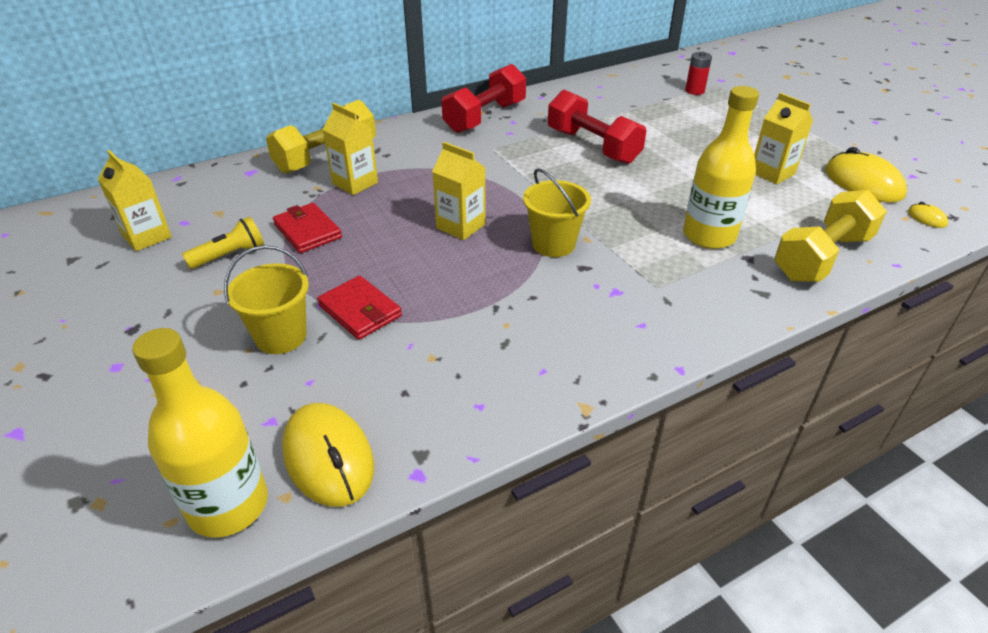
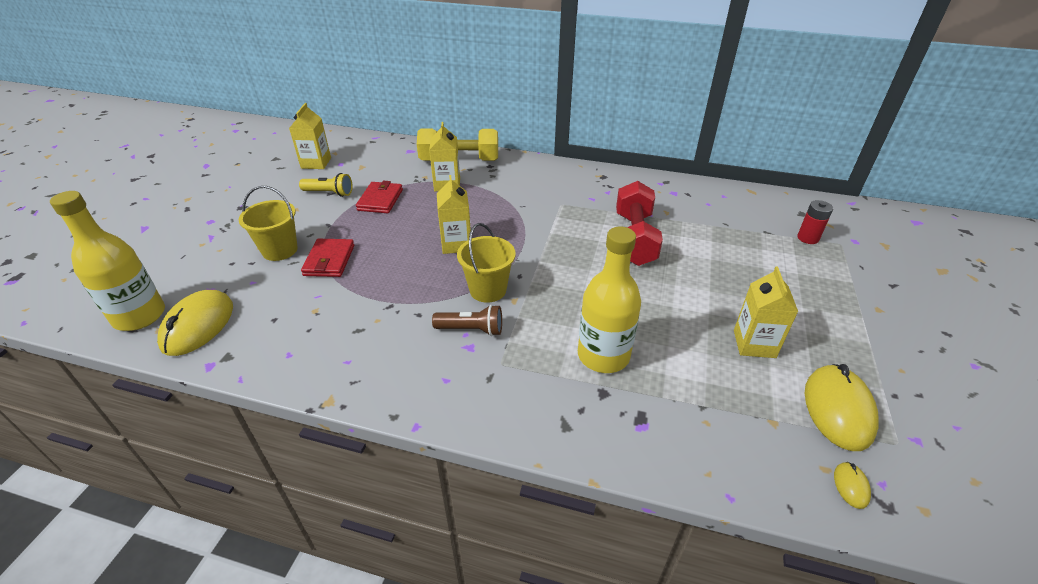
camera: 45 degrees right, 0 degrees up
(485, 117) = (594, 180): red dumbbell -> none
(594, 279) = (471, 329): none -> brown flashlight
(822, 257) = (668, 438): yellow dumbbell -> none

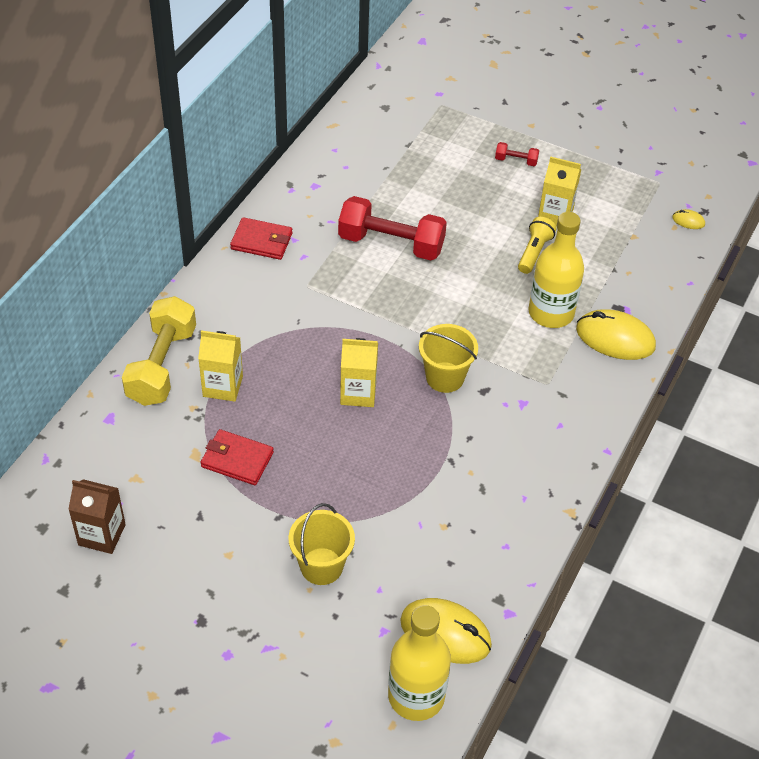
camera: 80 degrees left, 10 degrees up
(316, 163) = (102, 535): yellow carton -> brown carton
(329, 193) = (198, 516): yellow flashlight -> yellow flashlight (534, 252)
(329, 260) = (357, 514): red wallet -> red wallet (261, 241)
(471, 329) = (500, 398): brown flashlight -> none
(808, 238) = (426, 121): red battery -> none
(811, 303) = (516, 161): none -> red dumbbell
(838, 409) = (627, 197): yellow mouse -> yellow mouse (615, 338)

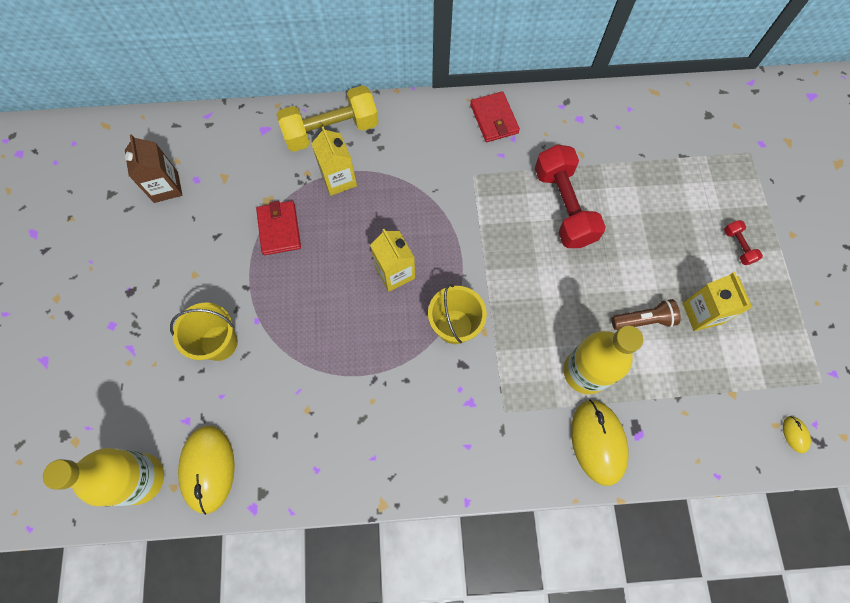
camera: 60 degrees right, 20 degrees up
(534, 252) = (643, 320): yellow flashlight -> brown flashlight

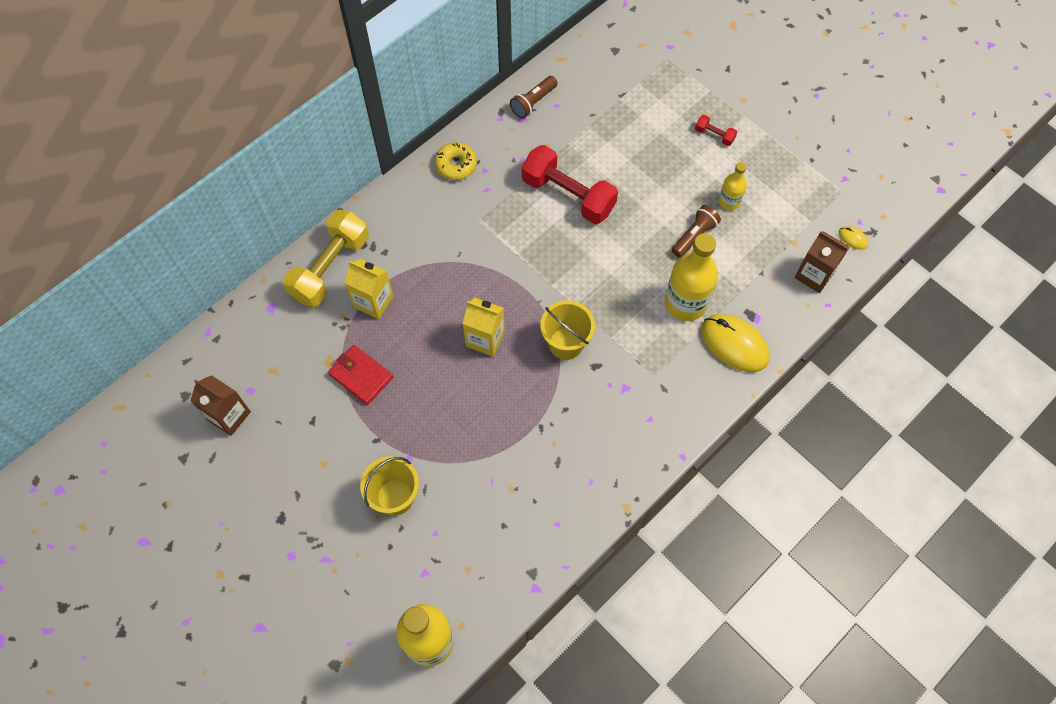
camera: 40 degrees left, 5 degrees down
(208, 469) = (475, 591): yellow mouse -> none
(494, 119) = (456, 165): red wallet -> yellow donut
(600, 111) = (533, 102): none -> brown flashlight
(702, 313) = (729, 201): yellow carton -> yellow bottle
(727, 439) = (814, 275): none -> brown carton

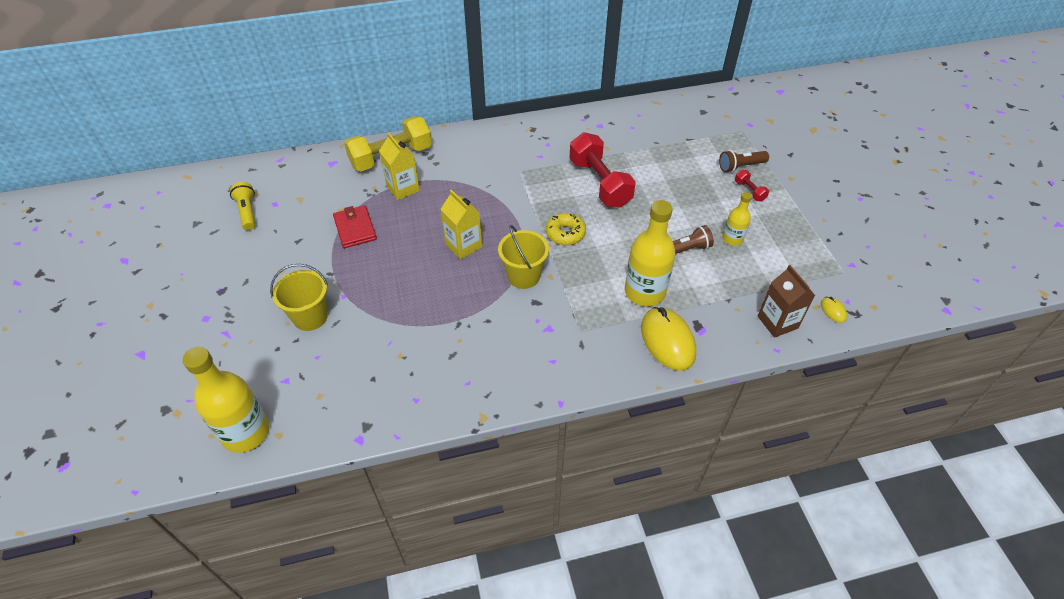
camera: 30 degrees right, 15 degrees down
(229, 416) = (247, 212): brown carton -> yellow flashlight
(456, 165) = (529, 133): yellow donut -> yellow donut (565, 233)
(533, 102) = (615, 119): brown flashlight -> brown flashlight (740, 166)

